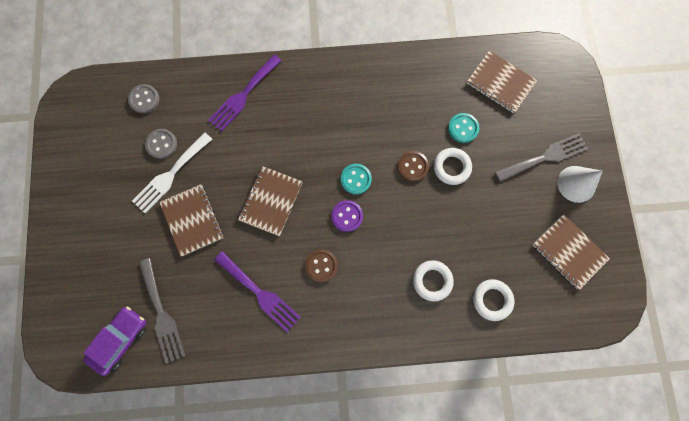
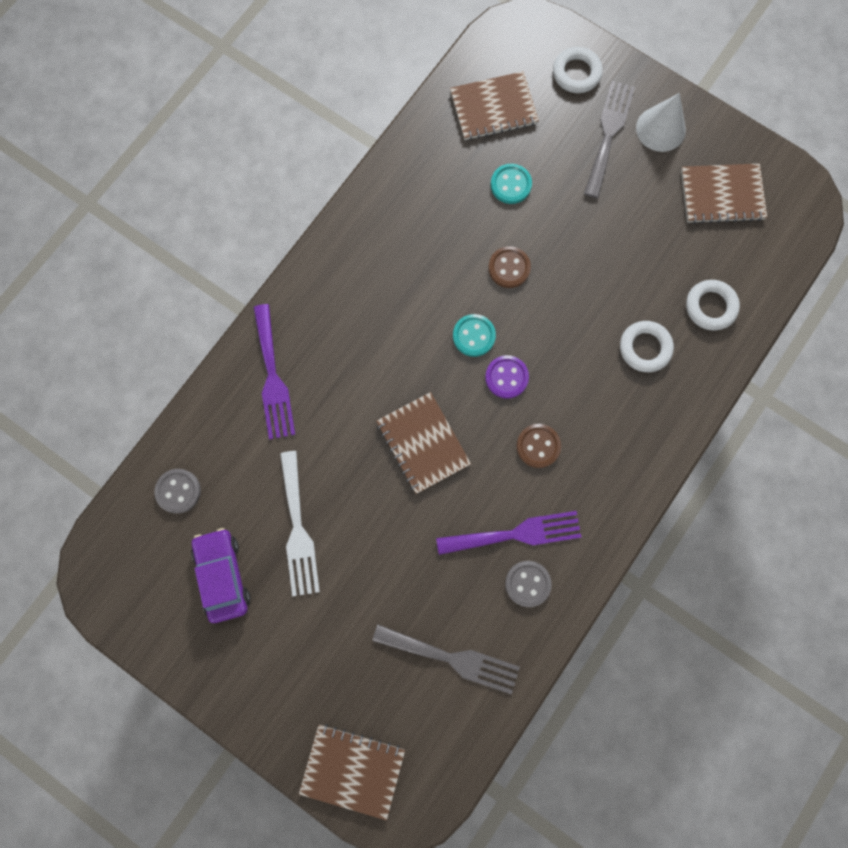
camera: 50 degrees left, 0 degrees up
(120, 339) = (444, 726): purple car -> purple car (223, 575)
(161, 144) = (252, 512): grey button -> grey button (527, 583)
(192, 220) = (373, 544): brown notebook -> brown notebook (353, 770)
(451, 167) = (543, 231): white ring -> white ring (576, 73)

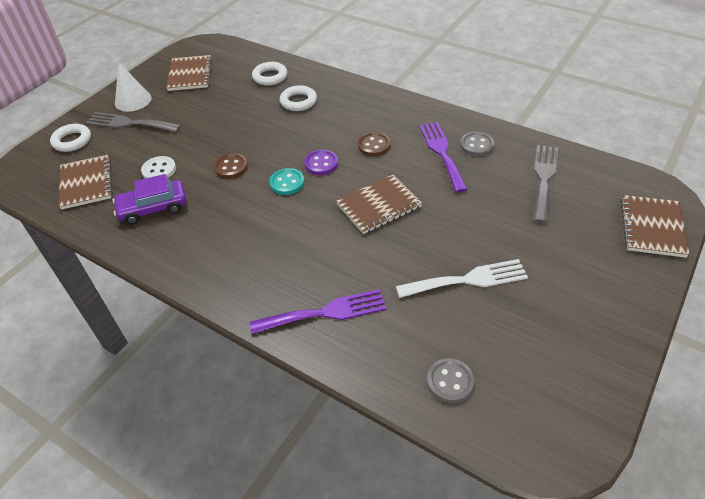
camera: 90 degrees left, 30 degrees down
(223, 575) = (524, 333): purple car -> purple car (153, 208)
(510, 185) = (159, 170): turquoise button -> white button

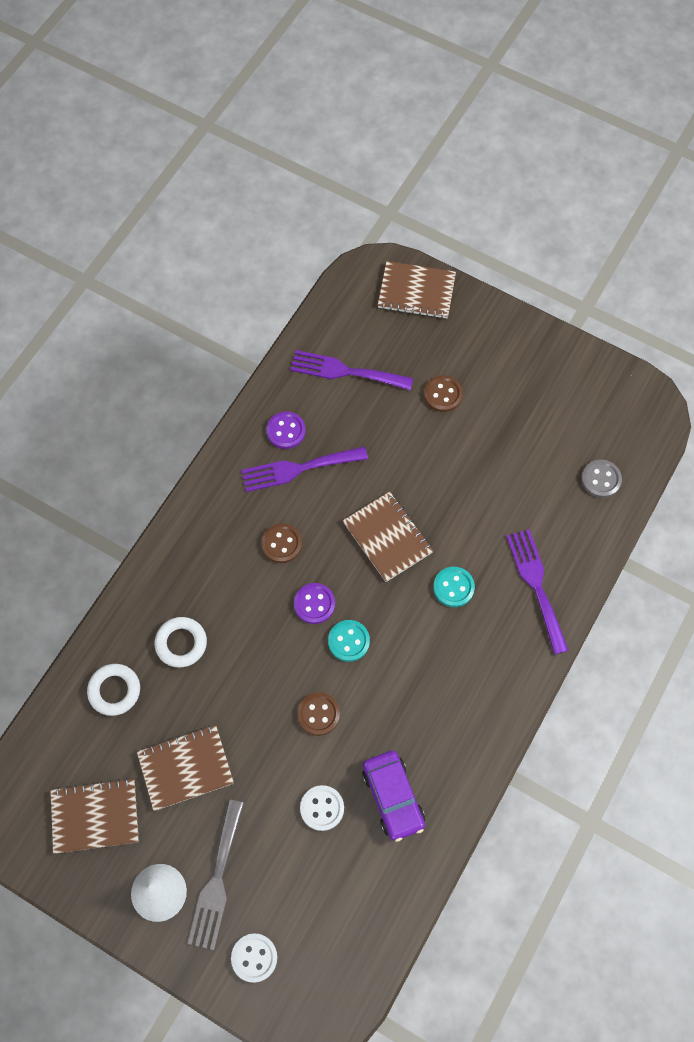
camera: 95 degrees left, 20 degrees up
(72, 141) = (254, 958): white ring -> white button
(86, 183) = (346, 902): brown notebook -> brown notebook (185, 768)
(328, 249) = (453, 587): none -> turquoise button
(467, 280) = (489, 457): white fork -> none
(476, 145) = (286, 431): grey button -> purple button
(534, 245) = (443, 394): none -> brown button
(544, 179) = (345, 371): grey fork -> purple fork

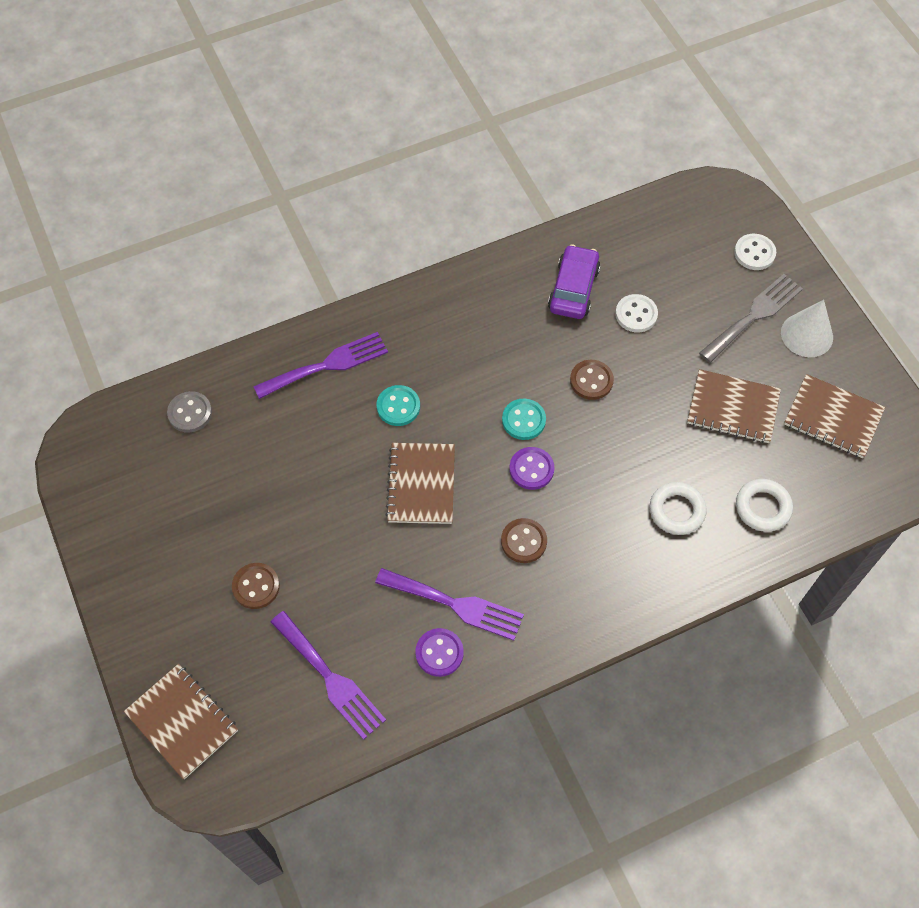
camera: 145 degrees left, 5 degrees down
(536, 585) = (327, 365): purple fork -> purple fork turned 135 degrees counterclockwise

